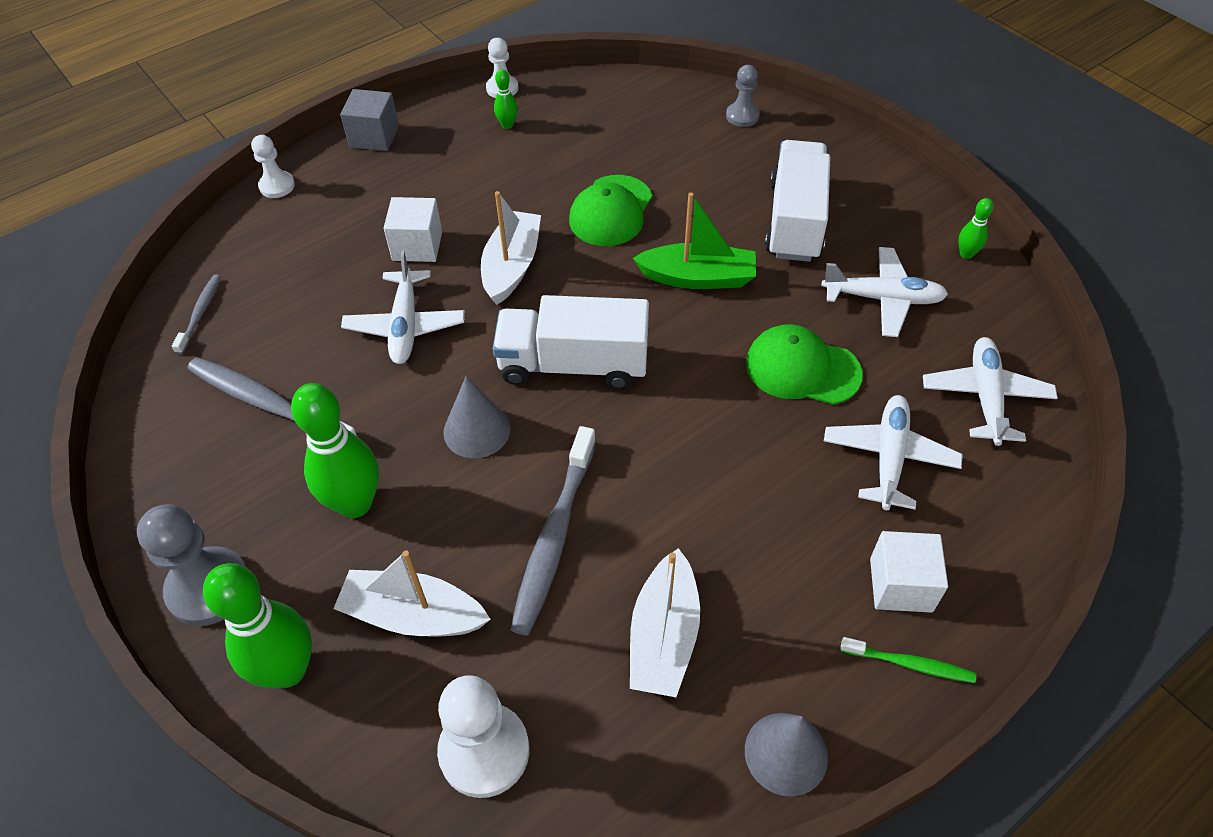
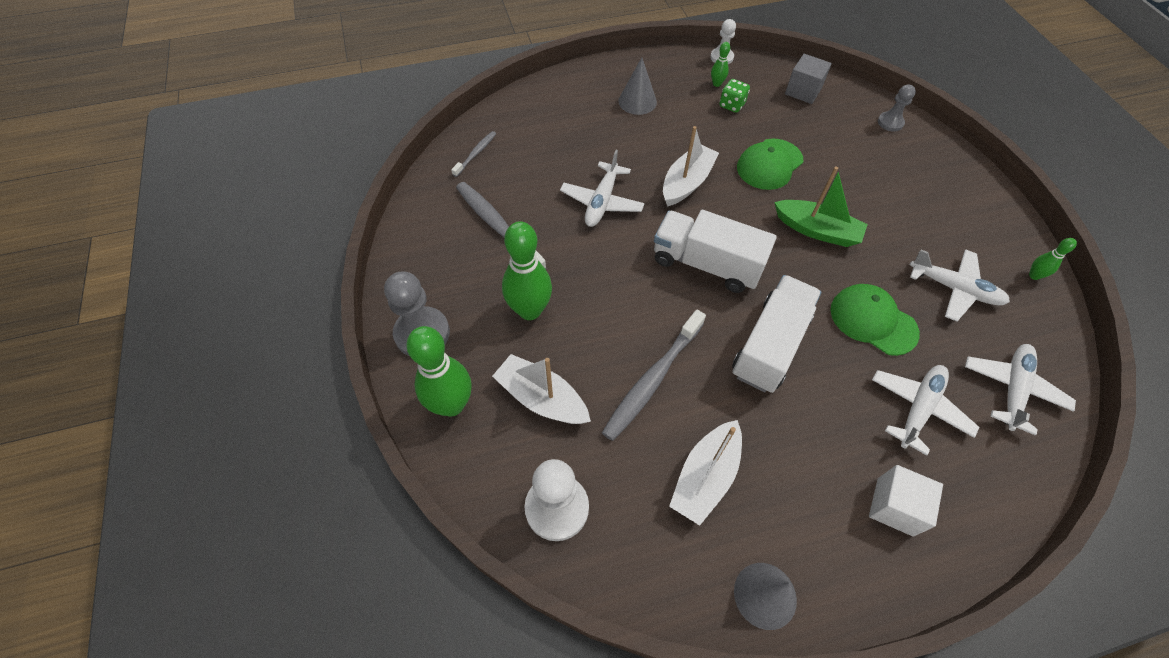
camera: 20 degrees right, 5 degrees up
(277, 186) = (550, 84): white pawn -> none
(374, 136) = (624, 68): grey cube -> grey cube (803, 91)
(417, 246) = (628, 150): white cube -> none
(477, 430) = (625, 288): grey cone -> grey cone (637, 101)
(536, 147) = (732, 105): none -> green dice
(794, 221) = (904, 210): white truck -> white truck (770, 345)
(909, 664) = (881, 568): green toothbrush -> none

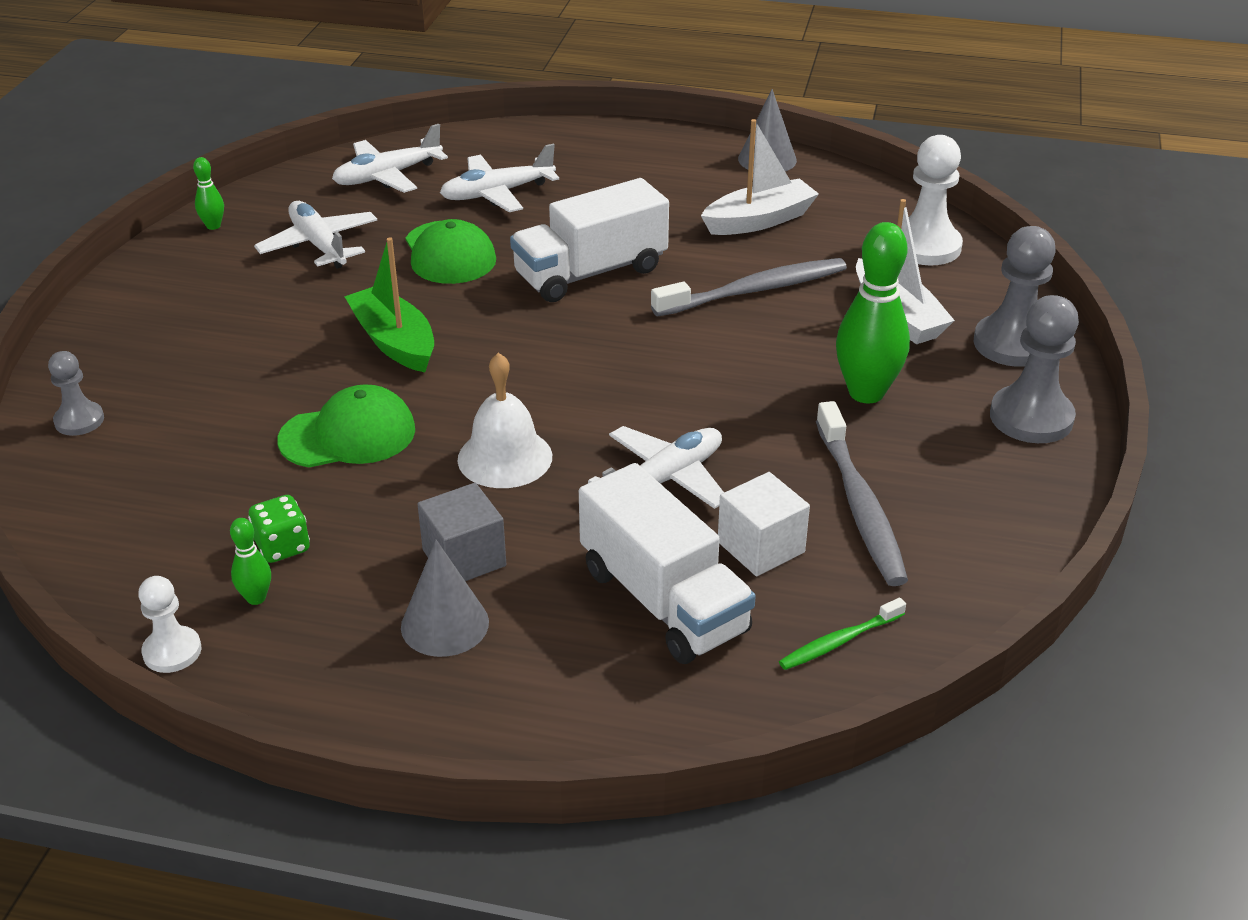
camera: 150 degrees left, 20 degrees down
(451, 404) = (1012, 344): green bowling pin -> grey pawn
(476, 154) = (839, 641): grey toothbrush -> green toothbrush
(686, 183) = (505, 457): white boat -> white bell
(706, 264) = (584, 359): white truck -> white truck (663, 600)
(803, 91) = (127, 521): grey cube -> grey cube (464, 558)
(894, 506) = (601, 160): white cube -> white cube (761, 547)

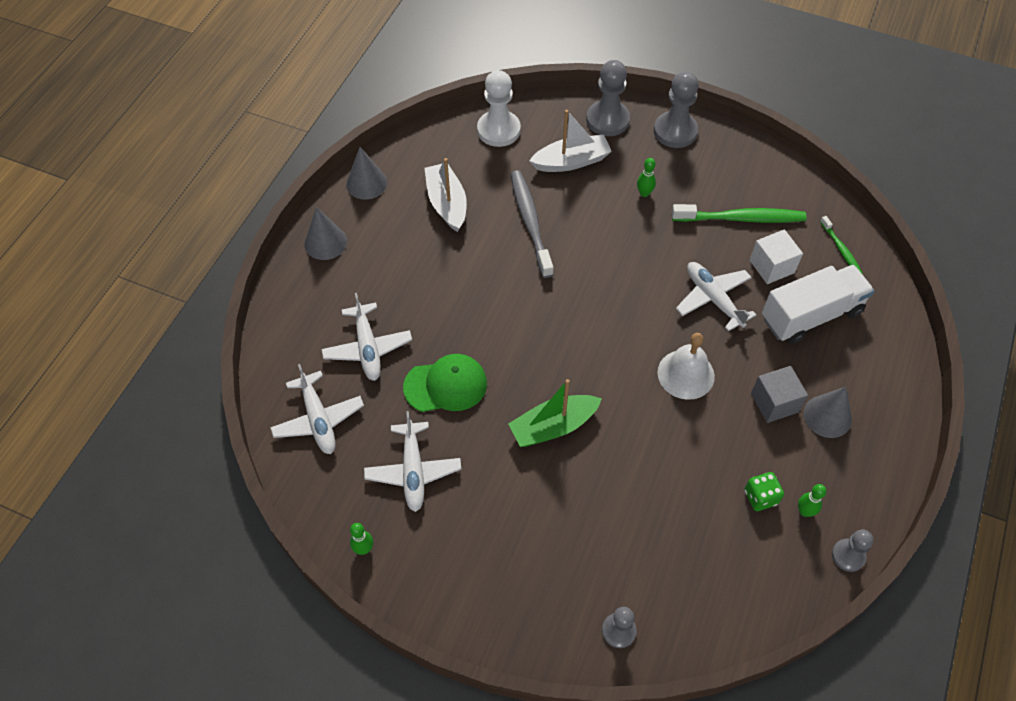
camera: 80 degrees left, 20 degrees up
(172, 651) = (848, 555): white pawn -> grey pawn
(319, 245) = (413, 471): white plane -> white plane turned 75 degrees counterclockwise
(348, 435) = (654, 458): green cap -> none
(590, 273) = (490, 304): white truck -> none
(655, 145) = (325, 242): none -> grey cone
(859, 505) = (741, 218): grey toothbrush -> green toothbrush
(866, 393) = (644, 193): green bowling pin -> green bowling pin, size x0.46

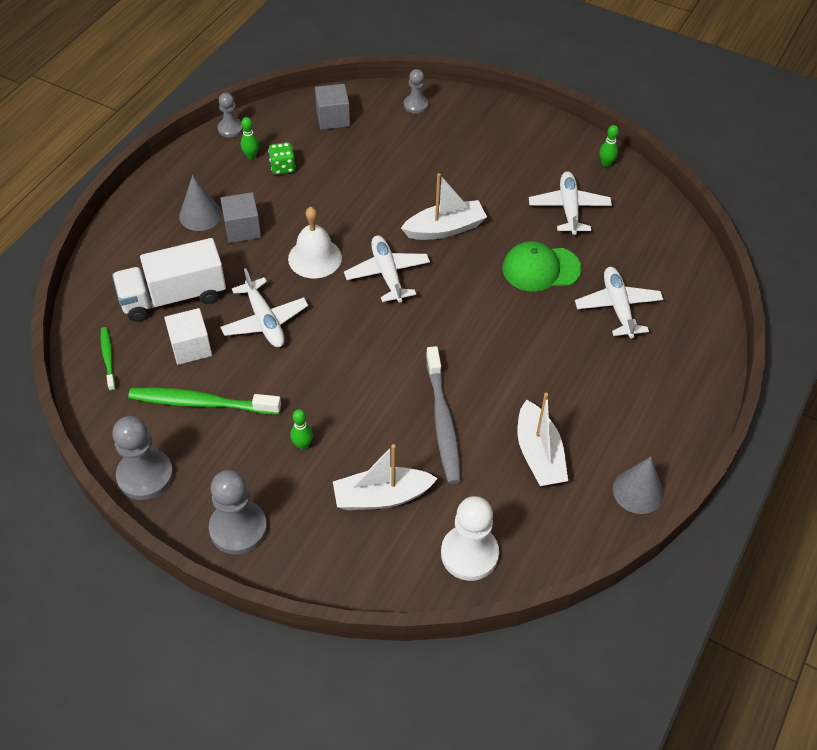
camera: 175 degrees left, 5 degrees down
(318, 419) = (656, 252): white plane -> white plane (387, 274)
(325, 242) = (677, 420): grey cone -> none
(553, 426) = (445, 229): green boat -> white boat
(607, 120) = (322, 555): grey pawn -> grey pawn (145, 475)
(723, 591) = (333, 118): none -> grey cube

